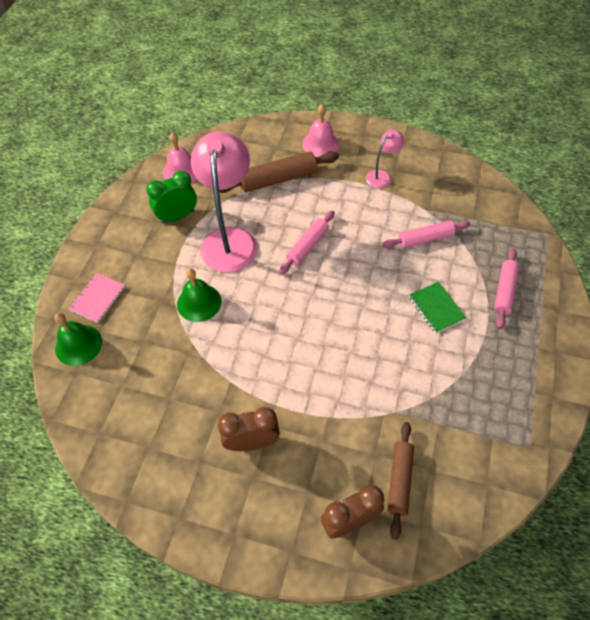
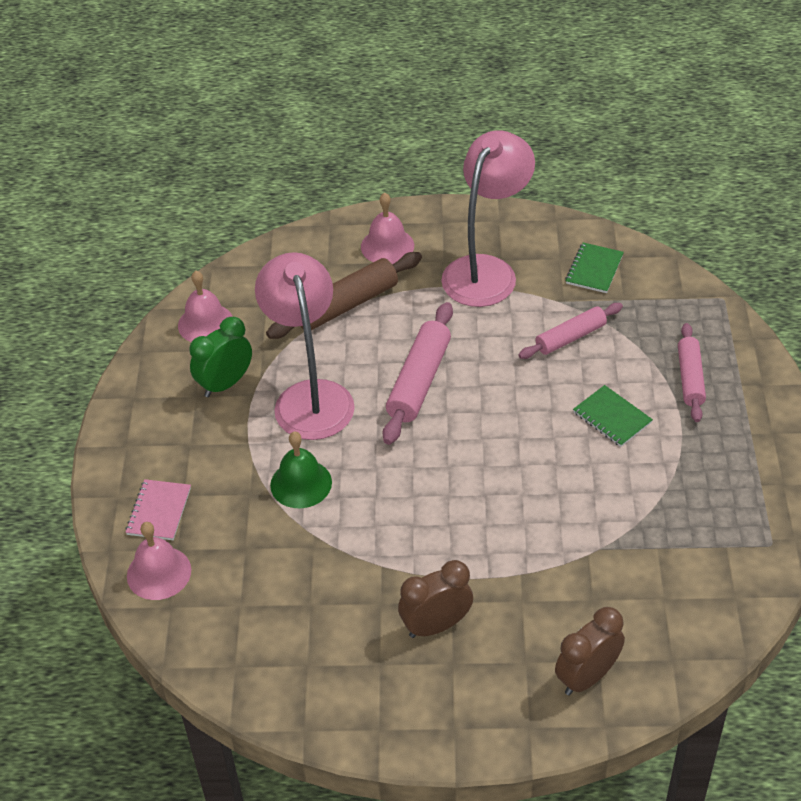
camera: 15 degrees left, 10 degrees down
(78, 345) = (159, 573): green bell -> pink bell
(307, 246) = (419, 381): pink rolling pin -> pink rolling pin, size x1.50
(382, 176) = (486, 270): pink lamp -> pink lamp, size x2.12
(399, 480) = (631, 620): brown rolling pin -> none
(458, 192) = (594, 269): none -> green notebook

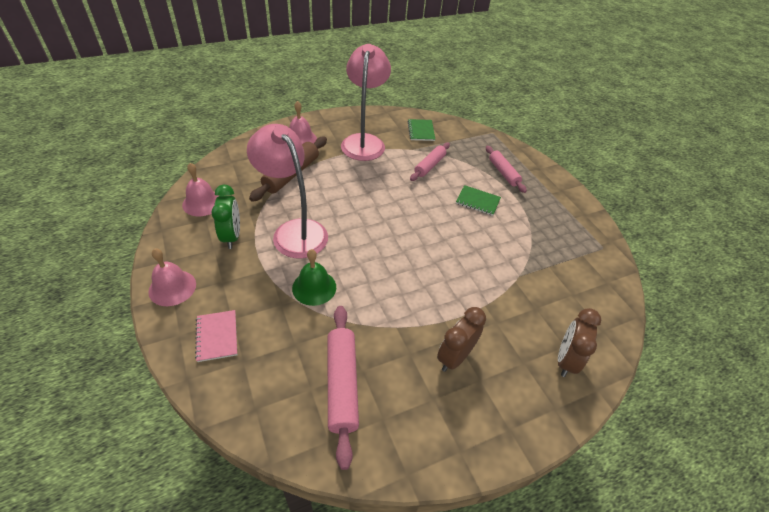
camera: 30 degrees left, 0 degrees up
(159, 573) = (235, 384): pink bell -> pink bell (172, 287)
(225, 384) = (232, 236): green clock -> green clock turned 150 degrees clockwise
(419, 381) = (358, 206): pink rolling pin -> pink rolling pin (342, 384)

